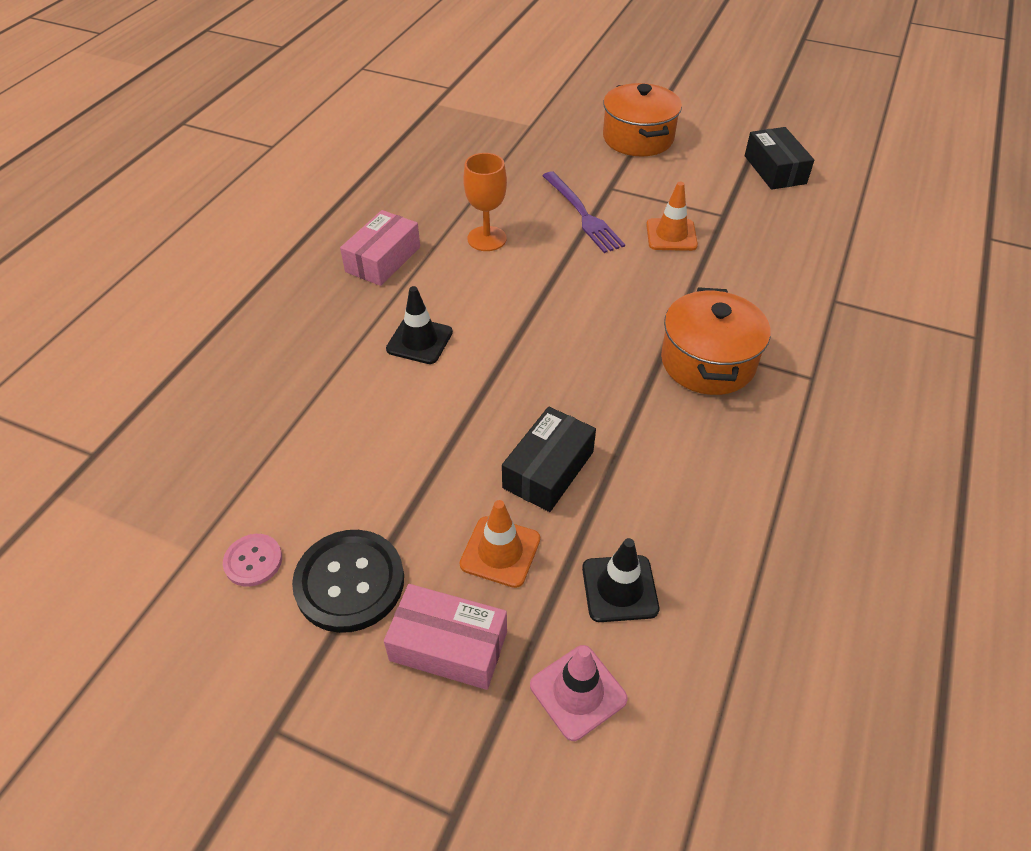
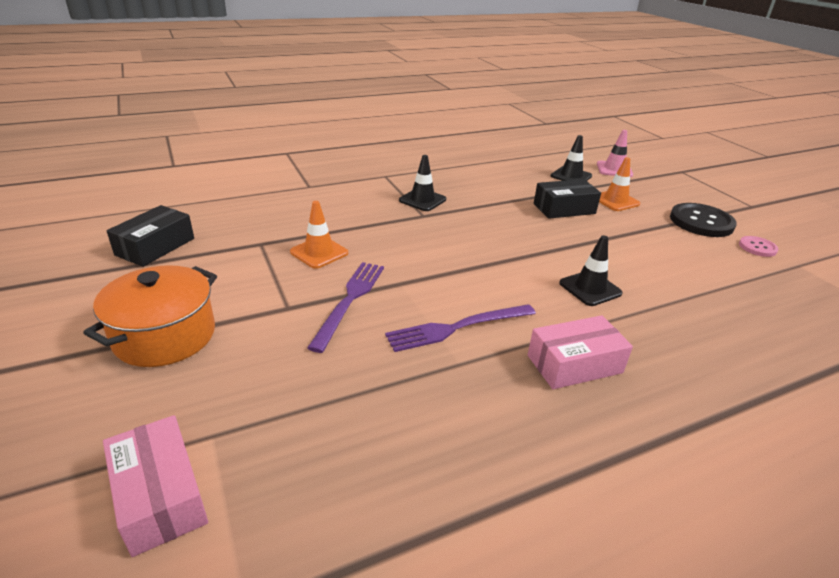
camera: 140 degrees left, 15 degrees down
(448, 646) = (660, 193): pink box -> pink box (160, 495)
(487, 239) = (457, 327): orange goblet -> purple fork
(707, 362) = (422, 200): orange pot -> black traffic cone

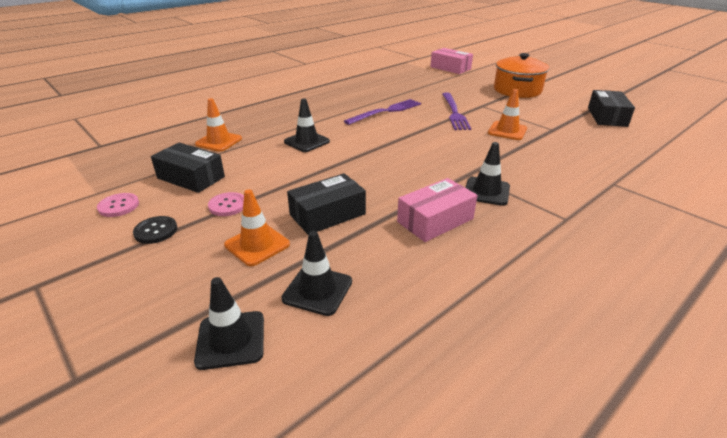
camera: 165 degrees right, 0 degrees up
(574, 364) = (319, 108): pink box -> pink box (435, 220)
(614, 169) = (231, 340): pink traffic cone -> black traffic cone
(653, 230) = (228, 205): none -> pink button
(701, 222) = (156, 231): black button -> black button, size x0.53
(711, 264) = (191, 177): none -> black box
(717, 314) = (219, 141): none -> orange traffic cone

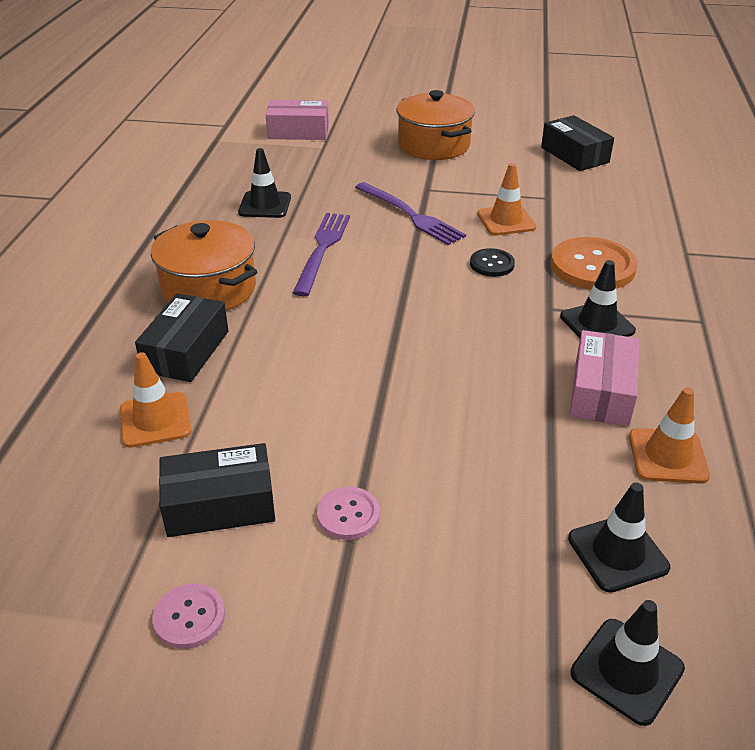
camera: 40 degrees left, 5 degrees up
(156, 231) = (316, 614): black button -> black button (492, 264)
(257, 245) = (473, 544): orange traffic cone -> orange traffic cone (667, 456)
(307, 142) = (292, 353): black traffic cone -> black traffic cone (265, 205)
(313, 109) = (209, 289): none -> orange pot
(327, 214) = (487, 452): black box -> black box (186, 351)
(529, 167) = (592, 266): none -> orange button

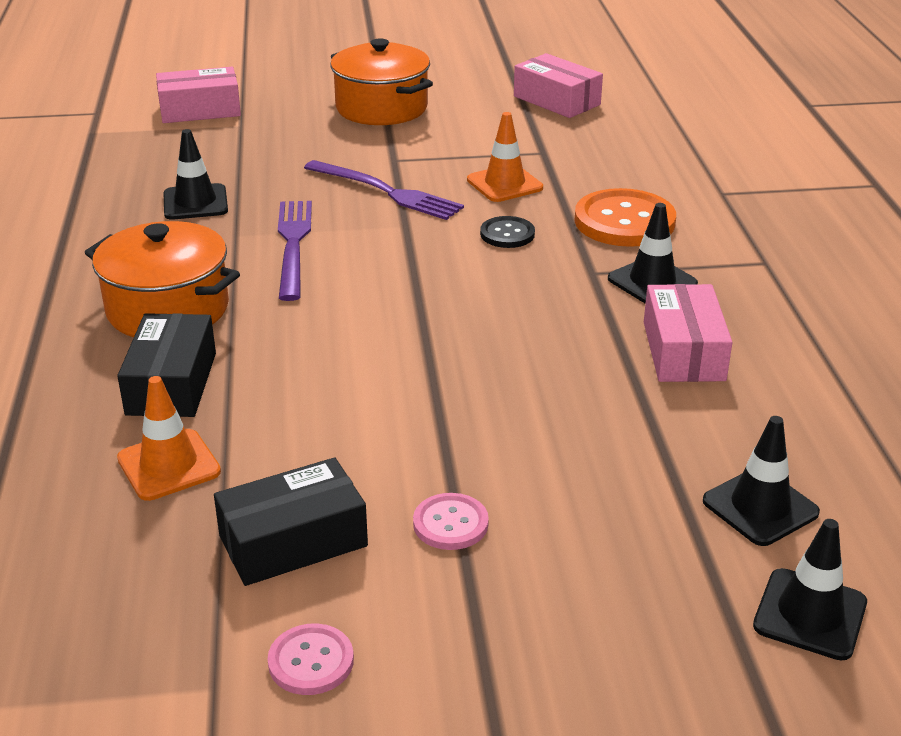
camera: 15 degrees left, 5 degrees down
(574, 155) = (556, 100): black box -> pink box
(667, 456) = (777, 404): orange traffic cone -> none

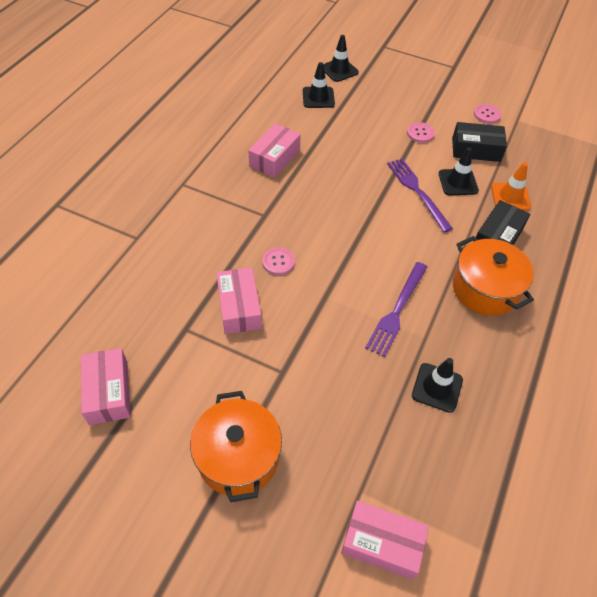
camera: 150 degrees left, 20 degrees up
(386, 192) = (313, 336): purple fork -> purple fork (417, 192)
(504, 184) = (239, 307): orange traffic cone -> pink box
(507, 234) = (278, 262): black button -> pink button
(624, 221) = (211, 241): orange button -> none
(652, 281) = (244, 197): black traffic cone -> black traffic cone (458, 182)

